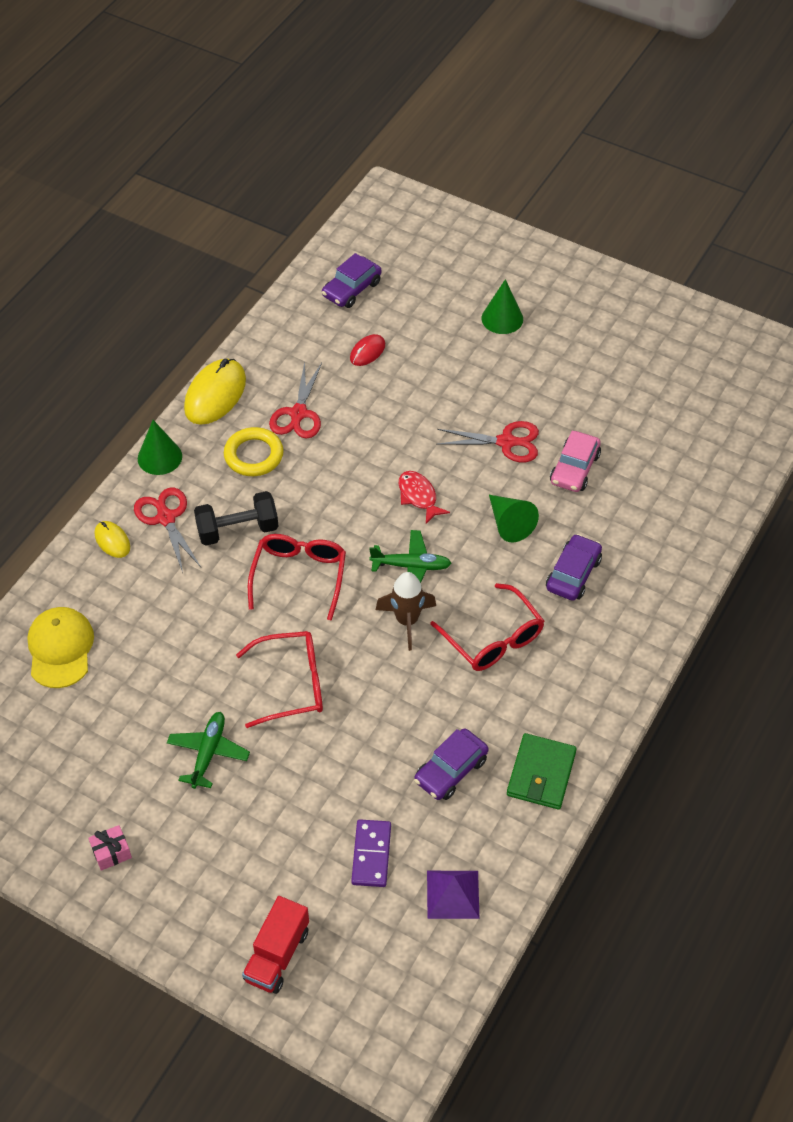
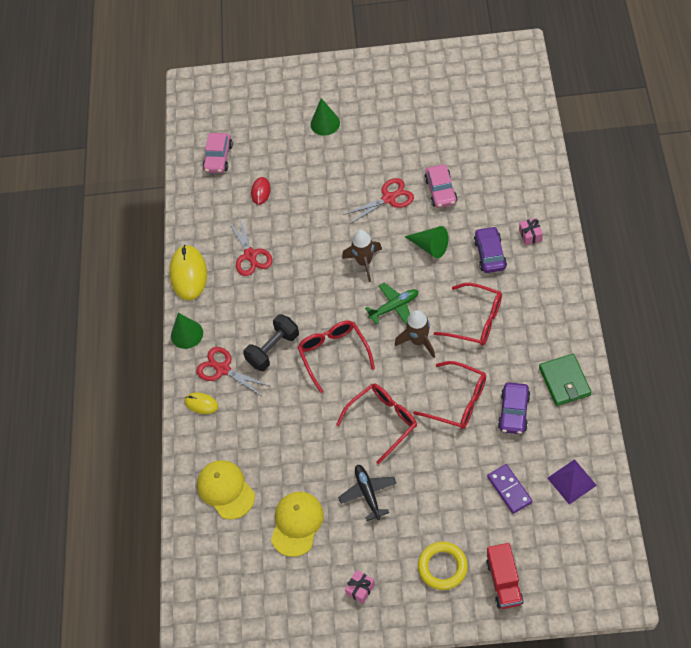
camera: 25 degrees left, 5 degrees up
(104, 735) = (297, 524): none -> yellow cap
(208, 753) = (368, 493): green plane -> black plane
(254, 455) = (244, 297): yellow ring -> yellow ring (442, 567)
(351, 289) = (218, 157): purple car -> pink car
(395, 716) = (457, 401): none -> red glasses
(418, 496) = (364, 262): red fish -> brown rocket
(640, 581) = (530, 235): none -> pink gift

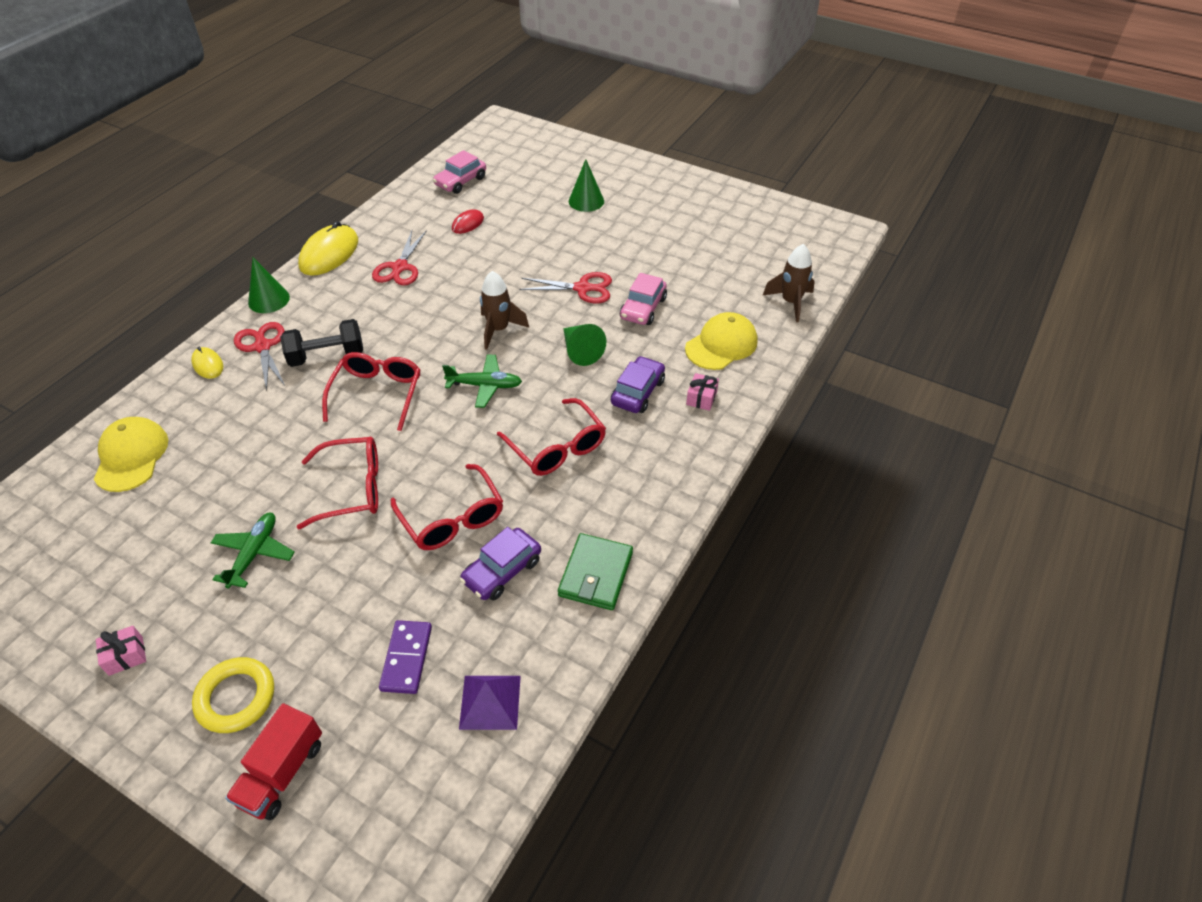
camera: 25 degrees right, 10 degrees down
(297, 524) = (151, 536): yellow cap -> yellow cap (721, 345)
(368, 493) = (254, 553): black plane -> green plane
(418, 341) = (475, 432): brown rocket -> brown rocket (790, 302)

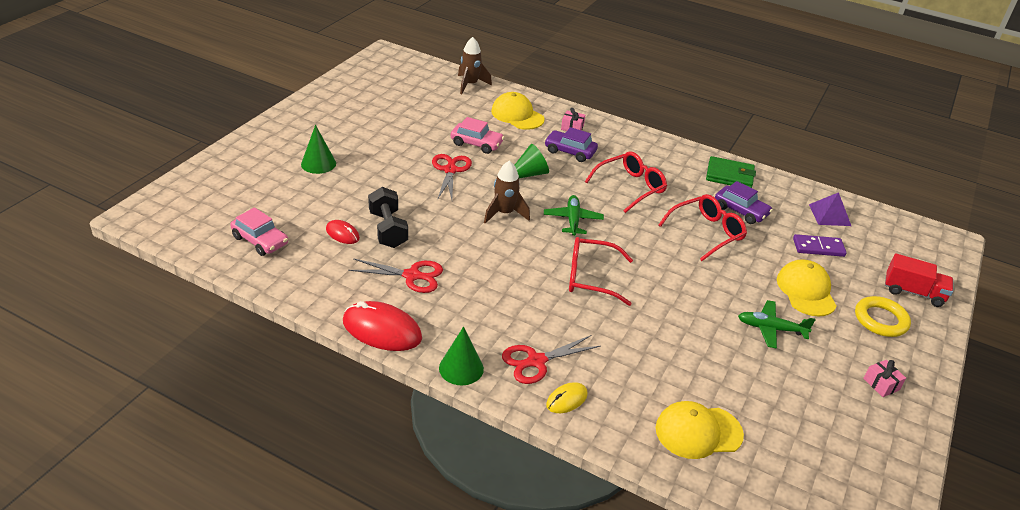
camera: 95 degrees left, 10 degrees down
(314, 613) = (806, 291): none -> yellow cap
(327, 356) = (546, 313): black dumbbell -> black dumbbell (388, 229)
(329, 254) = (382, 330): yellow mouse -> red mouse
(351, 489) = (695, 283): red glasses -> none

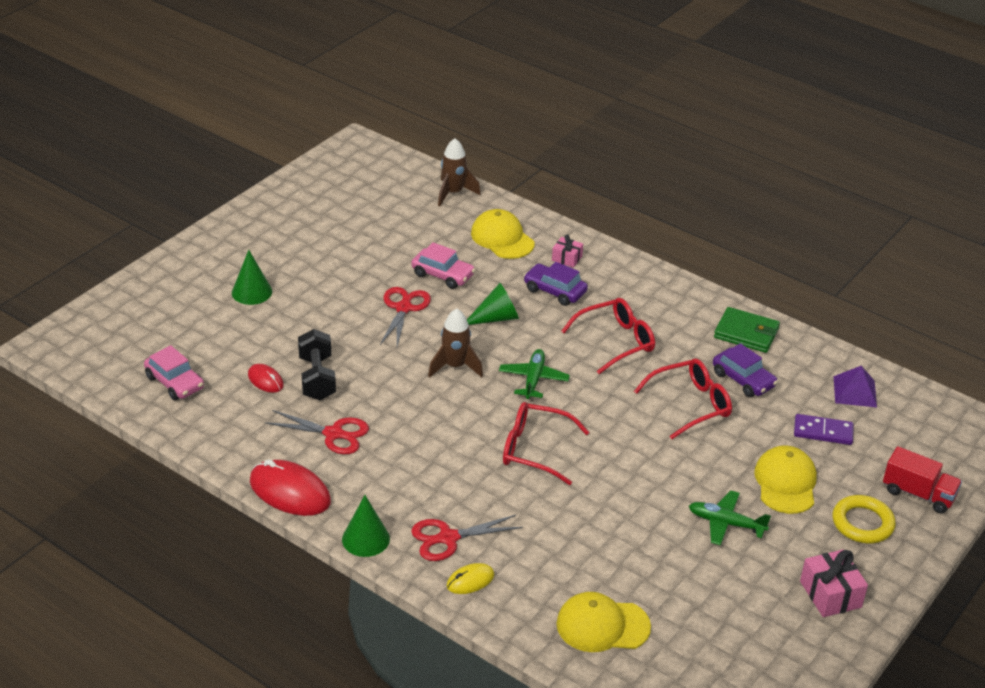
camera: 10 degrees right, 0 degrees up
(881, 384) = (830, 594): pink gift -> pink gift, size x1.65

